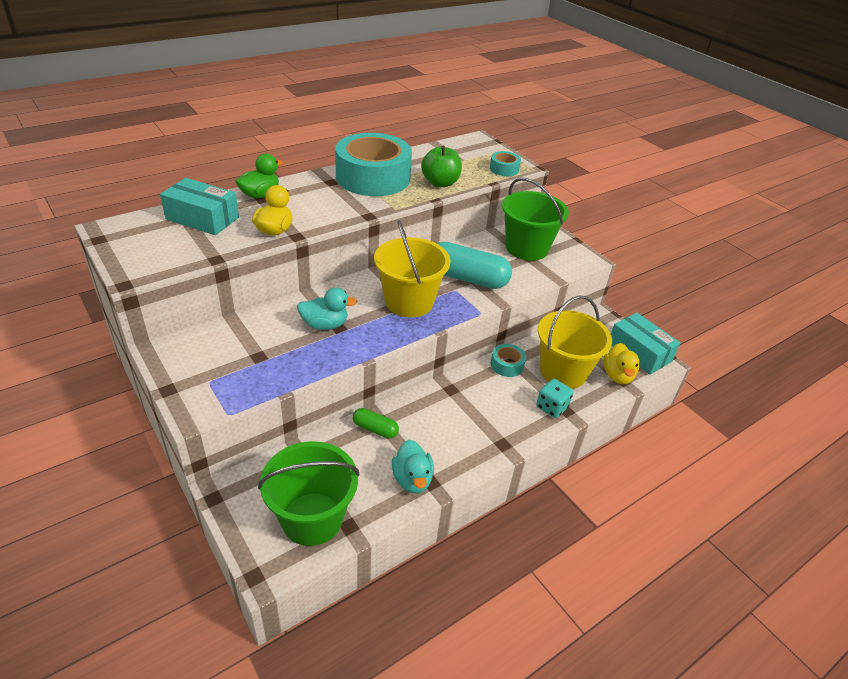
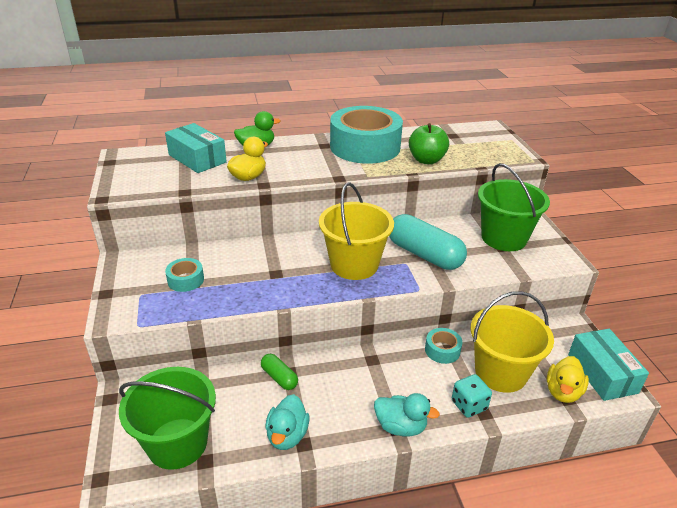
camera: 25 degrees right, 5 degrees down
(325, 325) = (265, 269): turquoise duck -> turquoise duck (400, 426)
(504, 169) = (501, 156): turquoise tape -> turquoise tape (185, 280)

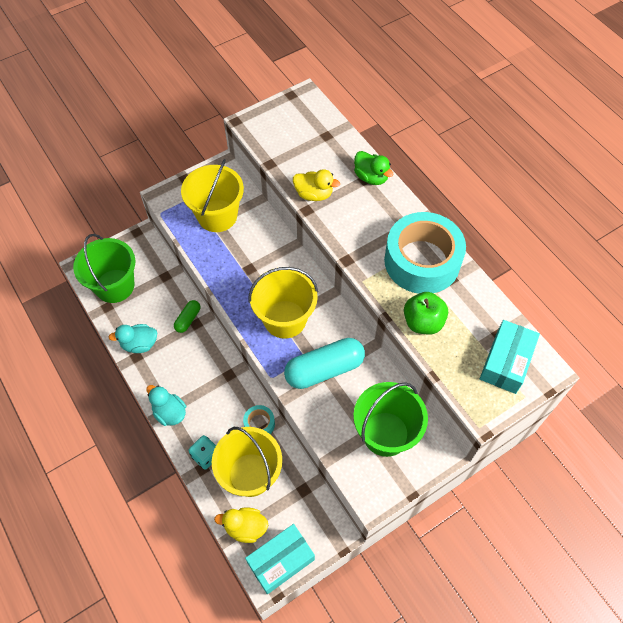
camera: 70 degrees right, 25 degrees up
(185, 280) = (217, 216): turquoise tape -> yellow bucket
(197, 158) = (326, 146): turquoise box -> turquoise box (506, 362)
(400, 426) = (169, 412): turquoise duck -> turquoise duck turned 135 degrees clockwise
(424, 255) = (324, 369): turquoise capsule -> turquoise capsule turned 45 degrees clockwise

